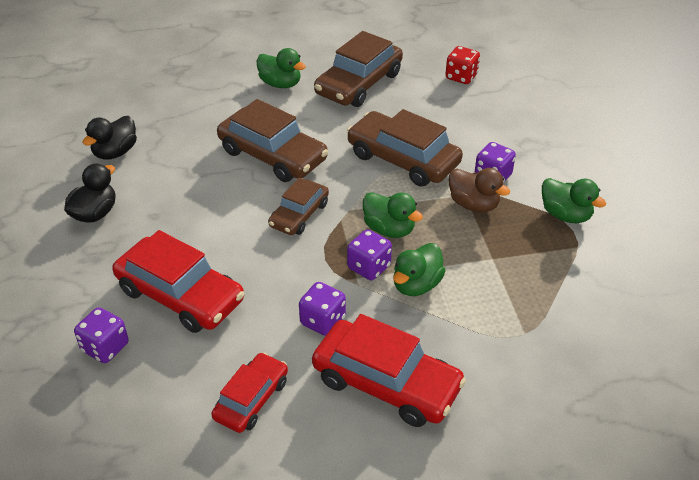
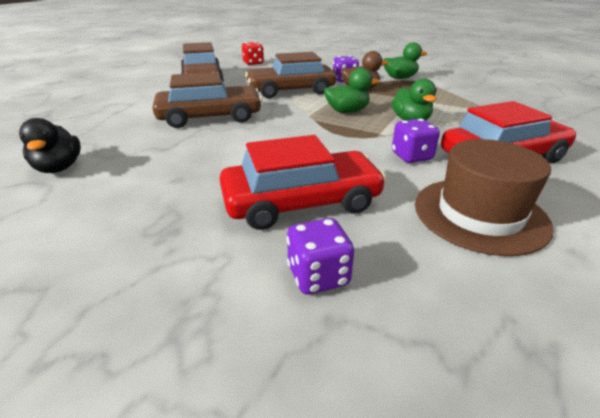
camera: 50 degrees left, 10 degrees down
(95, 214) = (110, 207): black duck -> none
(251, 399) = (480, 214): red car -> brown hat
(280, 84) = (148, 94): green duck -> none
(299, 215) = (286, 129): brown car -> none
(369, 267) = (375, 127): purple dice -> none

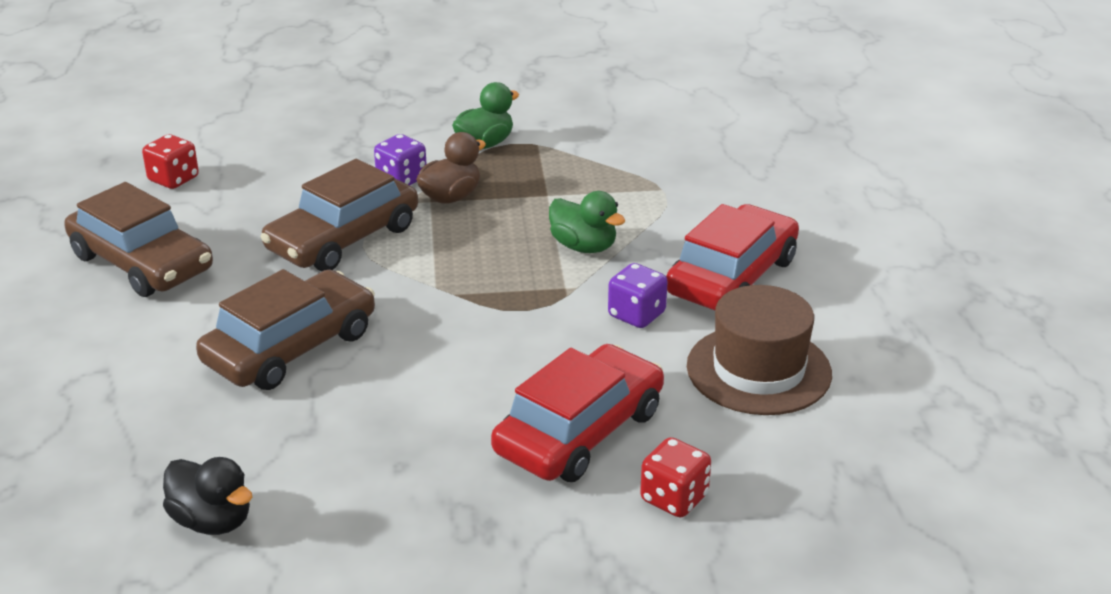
camera: 35 degrees left, 0 degrees up
(318, 276) = (674, 498): purple dice -> red dice
(347, 111) = (482, 258): green duck -> none

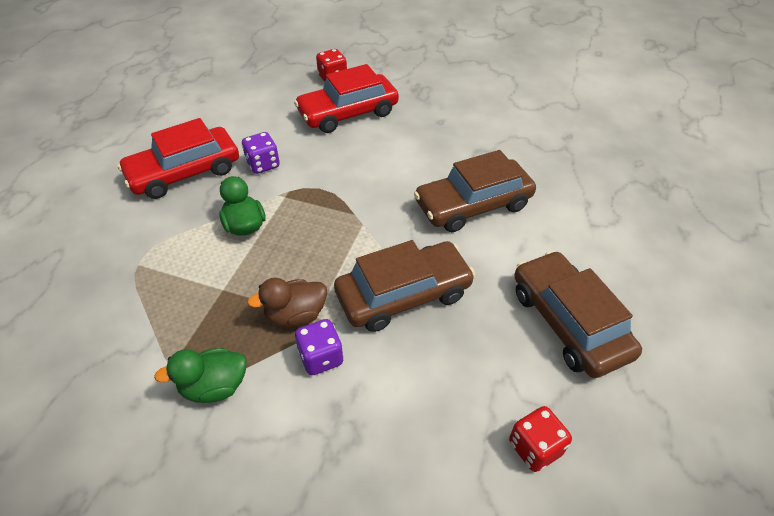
camera: 155 degrees left, 15 degrees up
(212, 521) = (535, 121): black duck -> none
(758, 370) = (237, 116): brown hat -> none

